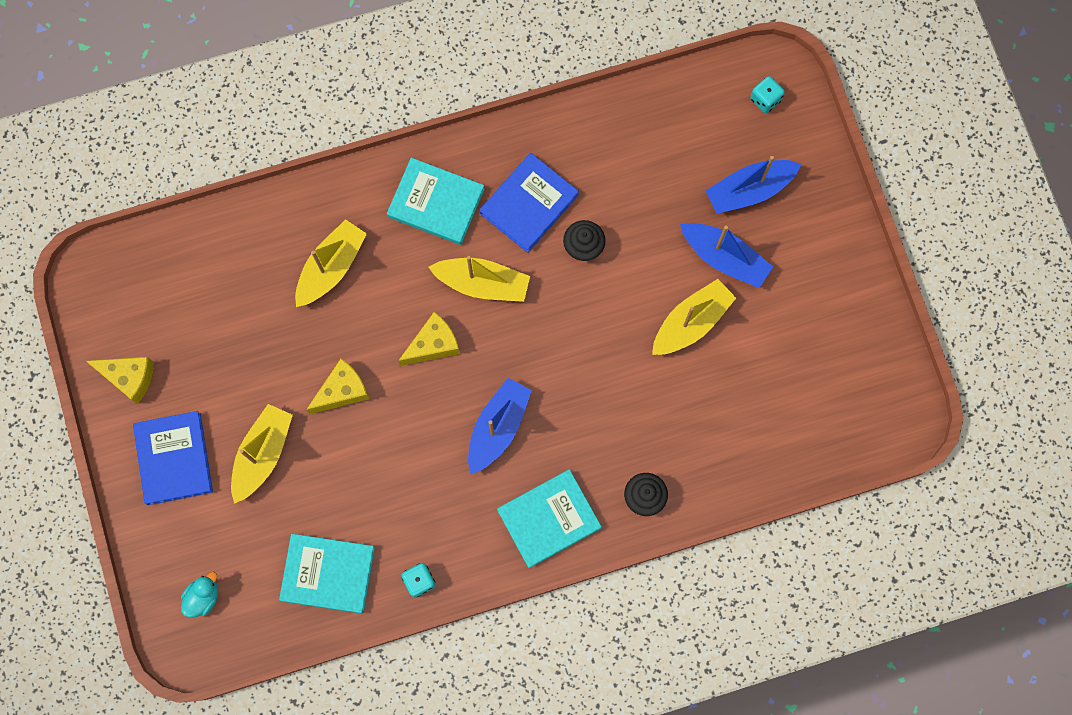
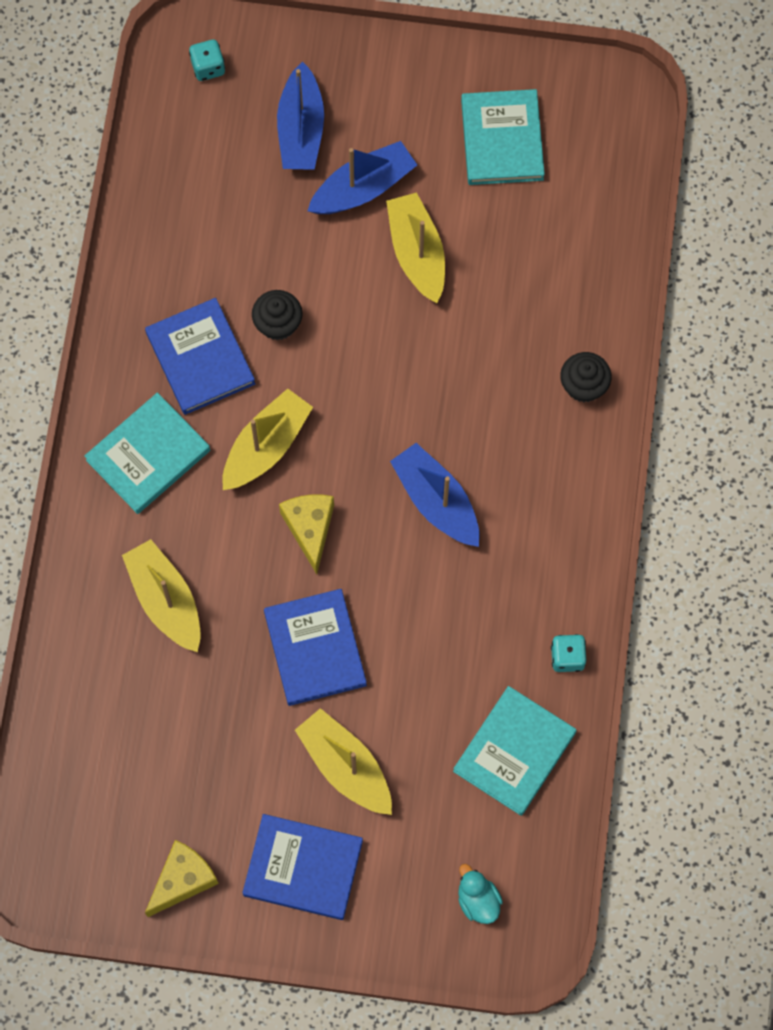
camera: 65 degrees left, 5 degrees down
(342, 391) = (315, 649): yellow cheese -> blue book
(549, 519) = (561, 493): turquoise book -> turquoise book (502, 140)

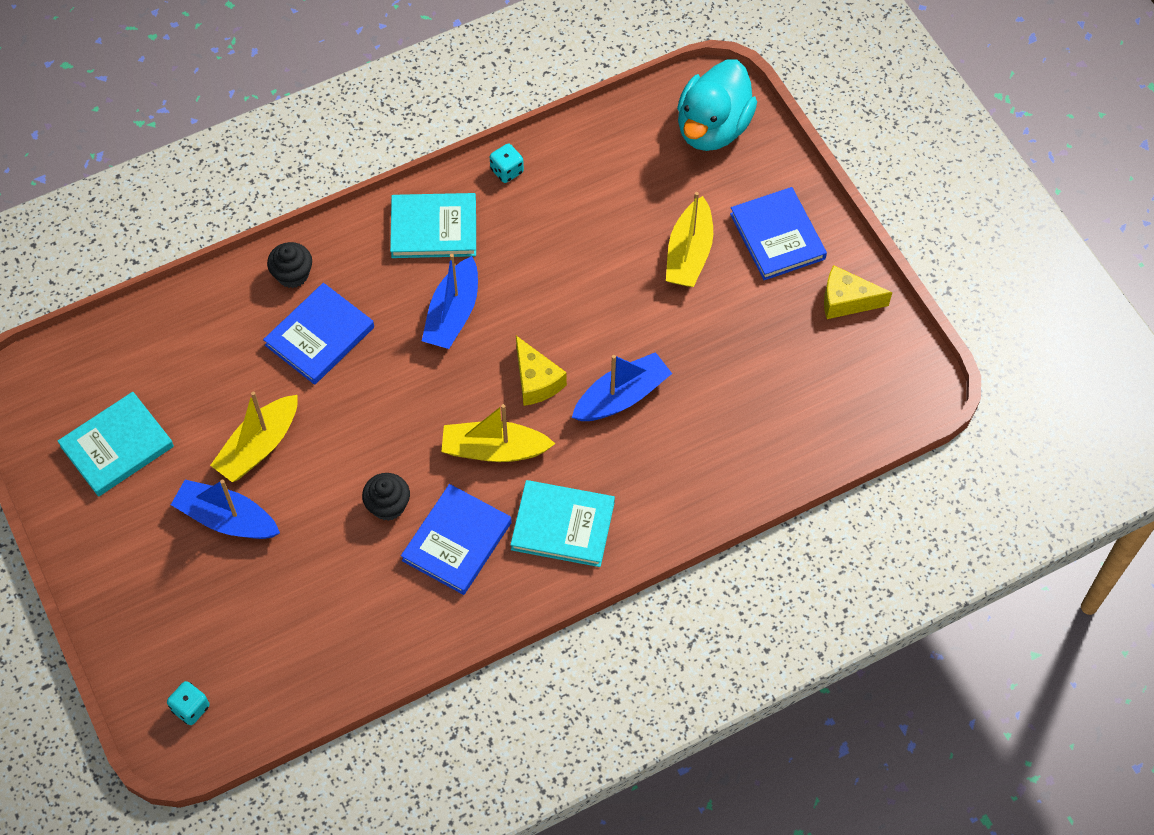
camera: 125 degrees left, 10 degrees down
(165, 600) = (664, 439): yellow boat -> none
(301, 129) = (203, 598): blue boat -> blue boat (621, 396)
(310, 528) = (536, 381): yellow cheese -> yellow cheese turned 75 degrees counterclockwise
(315, 649) = (622, 322): blue book -> blue book (320, 336)
(478, 900) = (712, 128): turquoise duck -> turquoise duck, size x2.28
(514, 752) = (597, 163): turquoise book -> turquoise book (434, 228)

